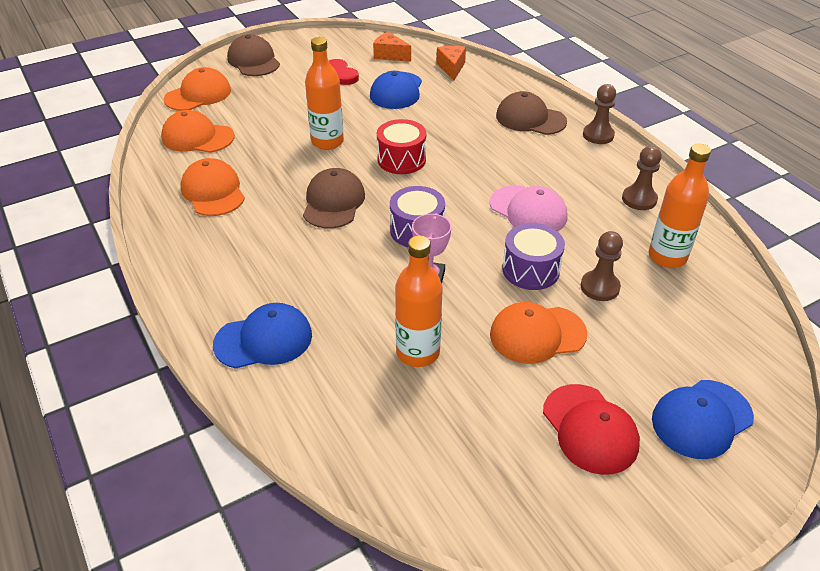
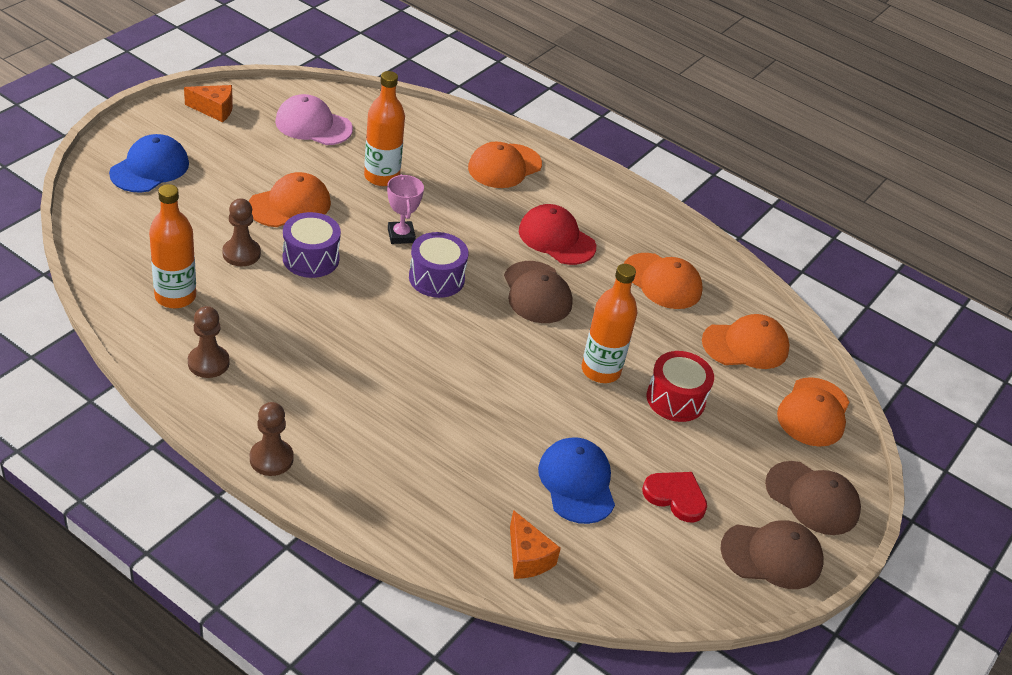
camera: 150 degrees right, 0 degrees up
(264, 340) = (504, 166): blue cap -> orange cap
(390, 55) = (636, 566): orange cheese -> orange cheese (214, 110)
(401, 159) = (501, 362): red drum -> red drum (675, 399)
(528, 210) = (332, 323): pink cap -> pink cap (313, 125)
(530, 119) = (371, 470): brown cap -> brown cap (772, 556)
(590, 429) = (235, 150): red cap -> red cap (556, 239)

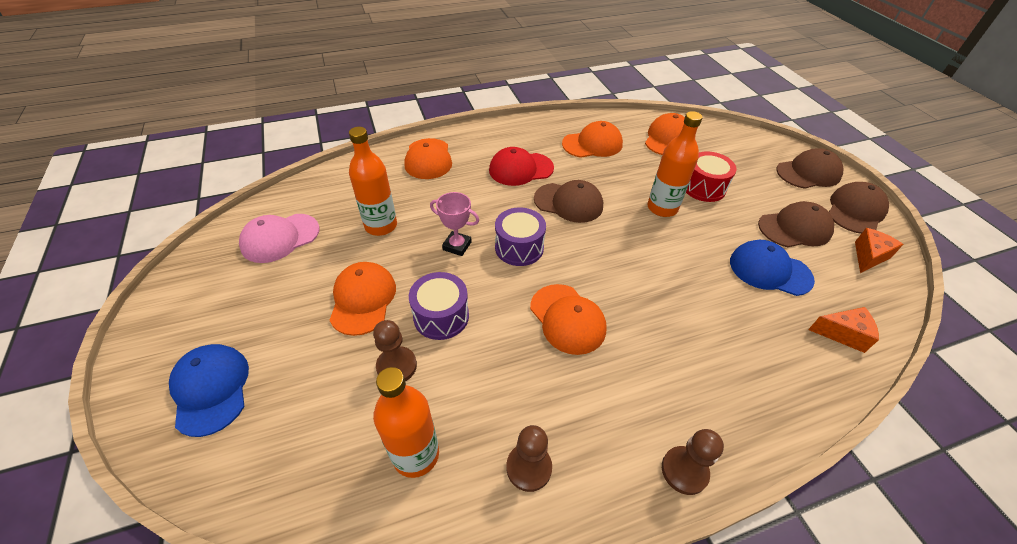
camera: 50 degrees left, 5 degrees up
(214, 110) = (186, 296): orange cheese -> orange cheese (868, 256)
(675, 497) = (794, 228): red heart -> brown cap
(813, 412) = (736, 140): orange cap -> orange cap (567, 319)

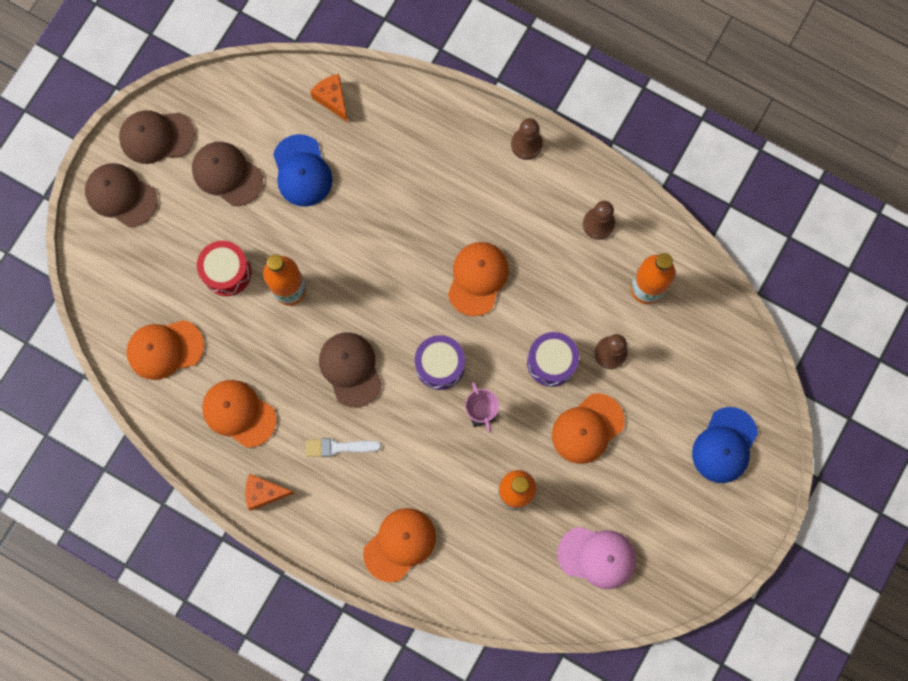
camera: 130 degrees left, 30 degrees up
(520, 169) = (339, 447): red cap -> white brush
(868, 256) = (220, 108): orange cheese -> orange cheese (264, 493)

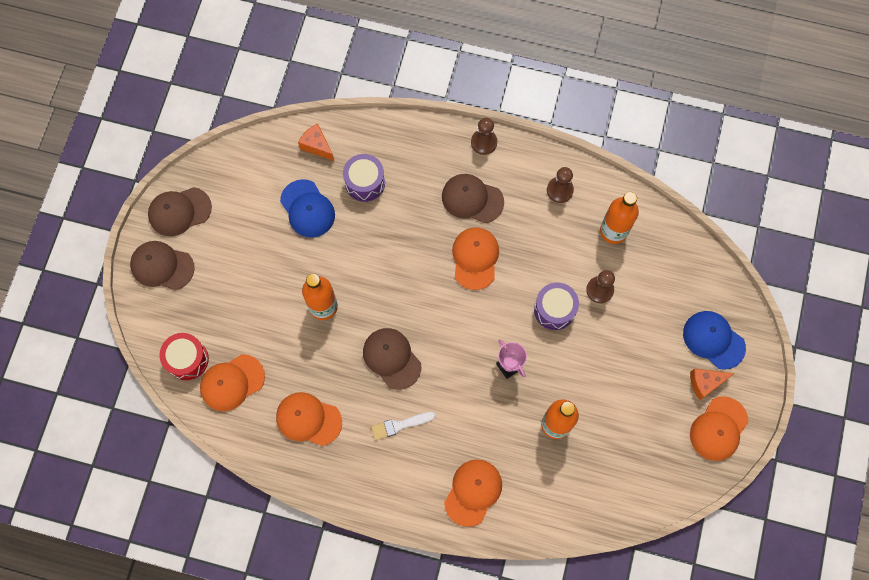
camera: 15 degrees left, 5 degrees down
(227, 174) = (246, 227): brown cap -> brown cap (472, 199)
(227, 272) = (267, 306): red drum -> red drum (187, 359)
(264, 493) = (348, 479): orange cheese -> orange cheese (705, 383)
(440, 365) = (464, 336): purple drum -> purple drum (365, 182)
(587, 428) = (599, 355): orange cap -> orange cap (718, 429)
(597, 557) = (638, 458): pink cap -> none
(724, 445) = (713, 340): blue cap -> blue cap turned 120 degrees clockwise

